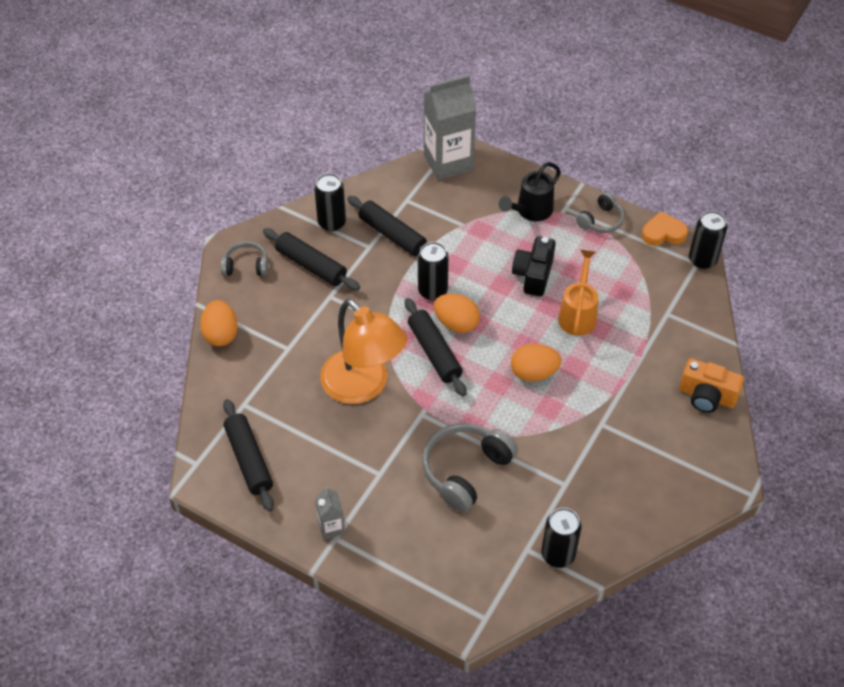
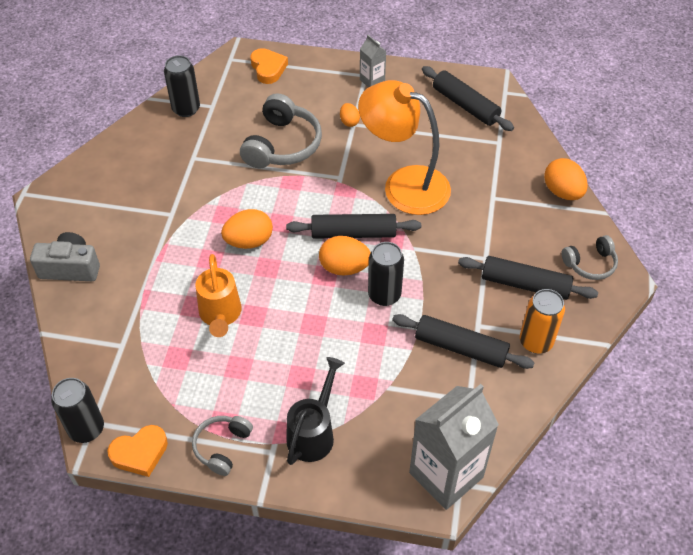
camera: 160 degrees right, 0 degrees up
(332, 223) = (536, 341): black can -> orange can
(383, 478) = (349, 122): none -> orange egg
(434, 352) = (353, 233): black rolling pin -> black rolling pin turned 45 degrees counterclockwise
(444, 586) = (268, 68): none -> orange heart
(533, 275) = (283, 347): black camera -> none
(706, 396) = (70, 268): orange camera -> grey camera

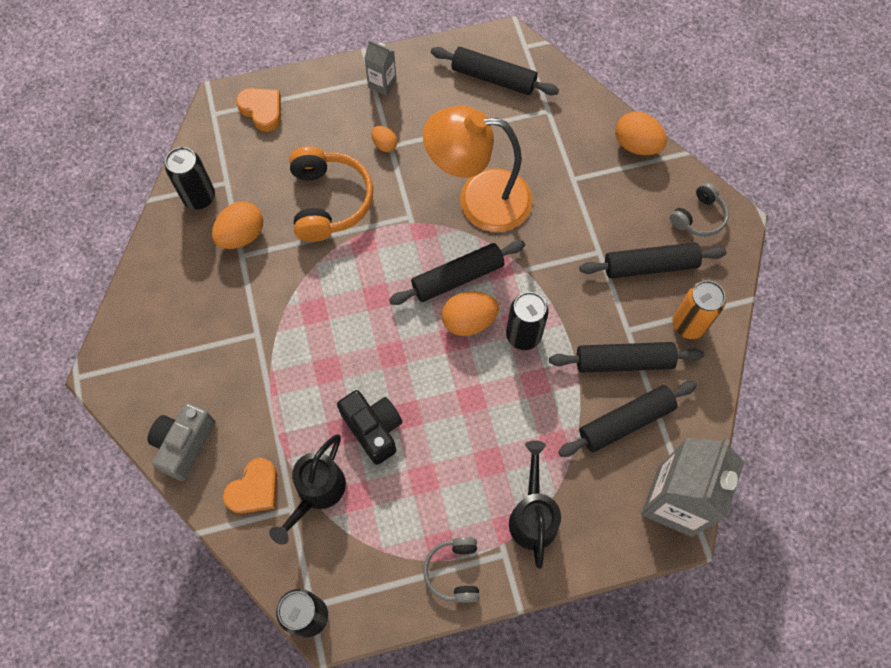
camera: 25 degrees left, 15 degrees up
(70, 268) = (184, 444): grey camera -> grey camera turned 45 degrees counterclockwise
(140, 453) = (377, 616): orange heart -> orange heart (254, 489)
(148, 342) = (317, 492): none -> black watering can
(220, 315) = (373, 429): orange watering can -> black camera
(249, 241) = (356, 332): orange egg -> orange egg (242, 235)
(282, 145) = (329, 201): grey headphones -> orange headphones
(436, 394) = (625, 422): none -> black rolling pin

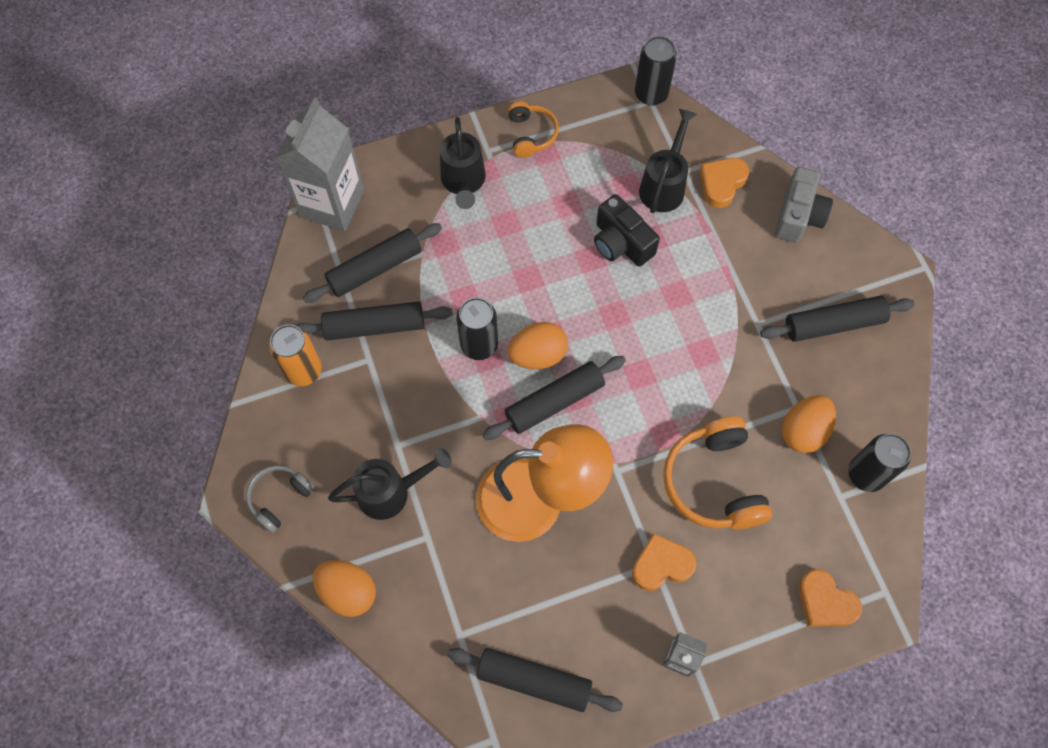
camera: 175 degrees right, 0 degrees up
(384, 145) = (661, 565): orange egg -> orange heart
(454, 571) = (531, 134): grey headphones -> orange headphones
(604, 215) = (390, 492): none -> black watering can
(650, 266) = (341, 433): black rolling pin -> black rolling pin (833, 324)

